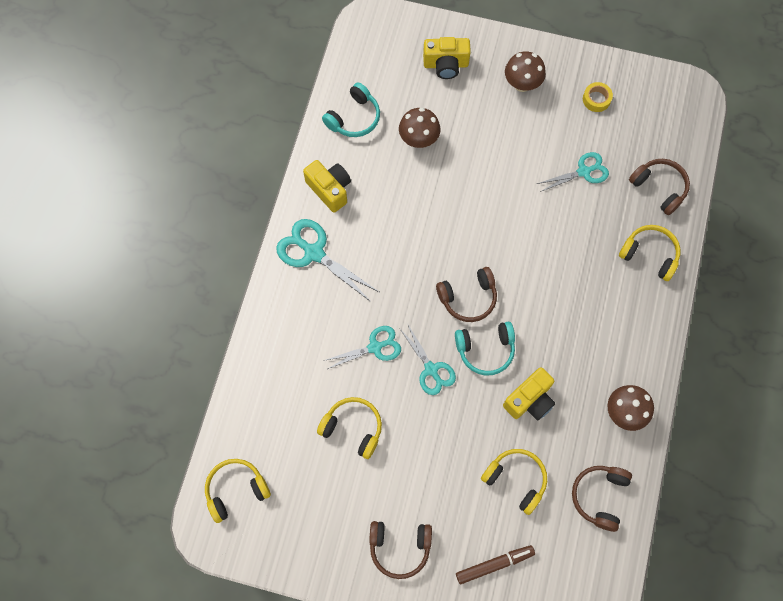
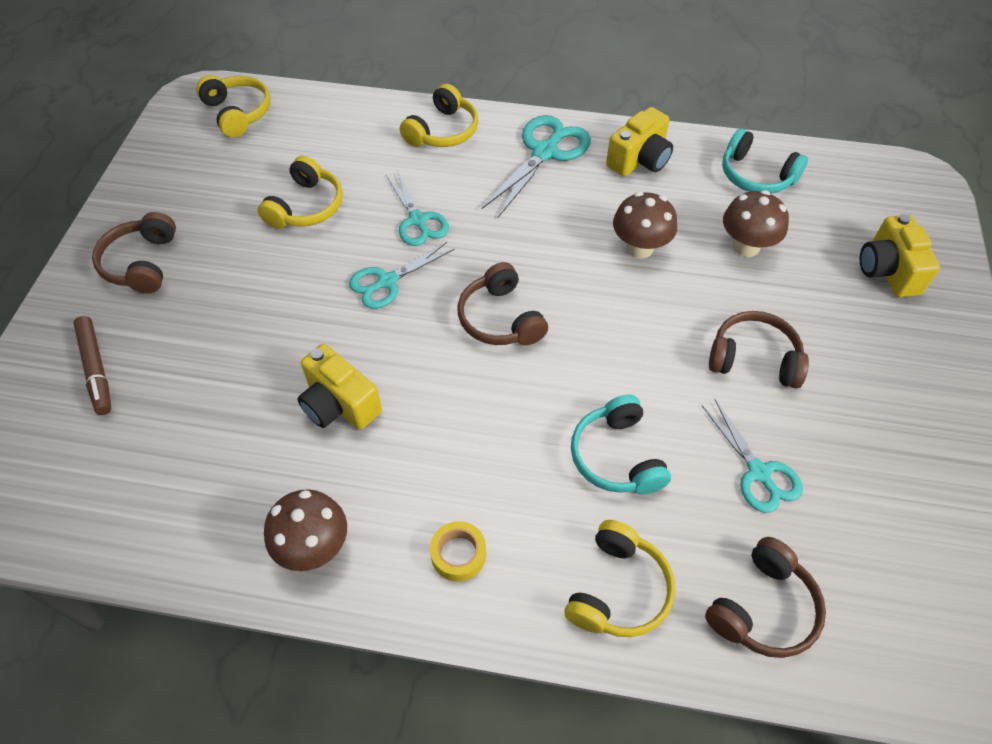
camera: 85 degrees right, 15 degrees down
(485, 350) = (419, 344): turquoise headphones -> turquoise headphones (616, 456)
(516, 480) = (216, 391): yellow headphones -> yellow headphones (443, 131)
(522, 84) = (897, 373): brown mushroom -> brown mushroom (639, 248)
(596, 99) = (914, 491): yellow tape -> yellow tape (458, 554)
(599, 496) = (174, 509): brown headphones -> brown headphones (754, 359)

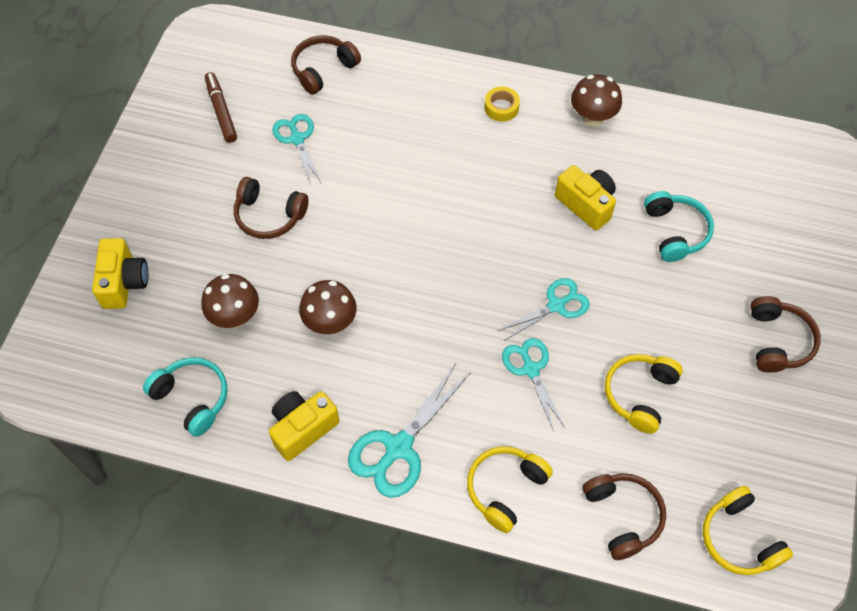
camera: 175 degrees left, 5 degrees up
(96, 369) = (779, 245): brown marker -> brown marker (221, 111)
(500, 318) = (461, 263): brown headphones -> brown headphones (622, 516)
(616, 456) = (390, 155): turquoise headphones -> turquoise headphones (675, 232)
(618, 590) = (406, 84): yellow headphones -> none

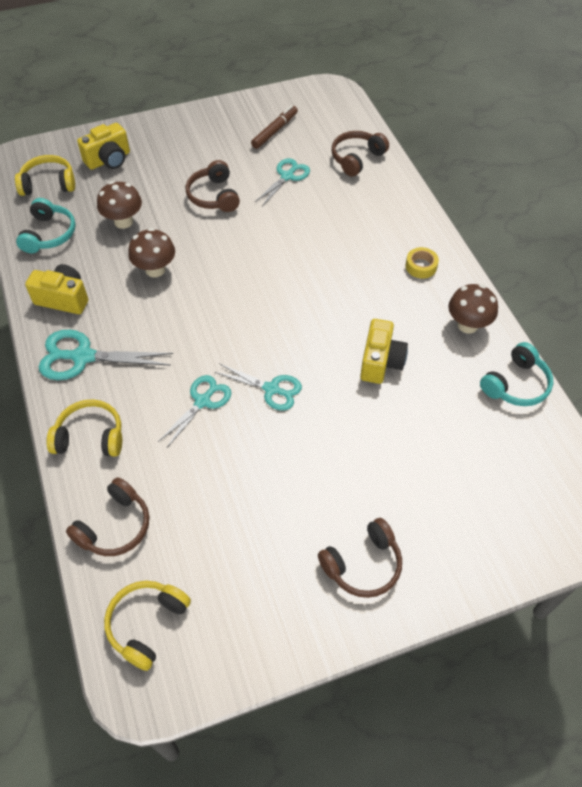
camera: 55 degrees right, 5 degrees down
(323, 69) = (357, 158): brown headphones -> brown headphones turned 60 degrees counterclockwise
(639, 394) = (232, 484): yellow headphones -> yellow headphones (48, 184)
(675, 232) = (408, 434): turquoise headphones -> turquoise headphones (516, 384)

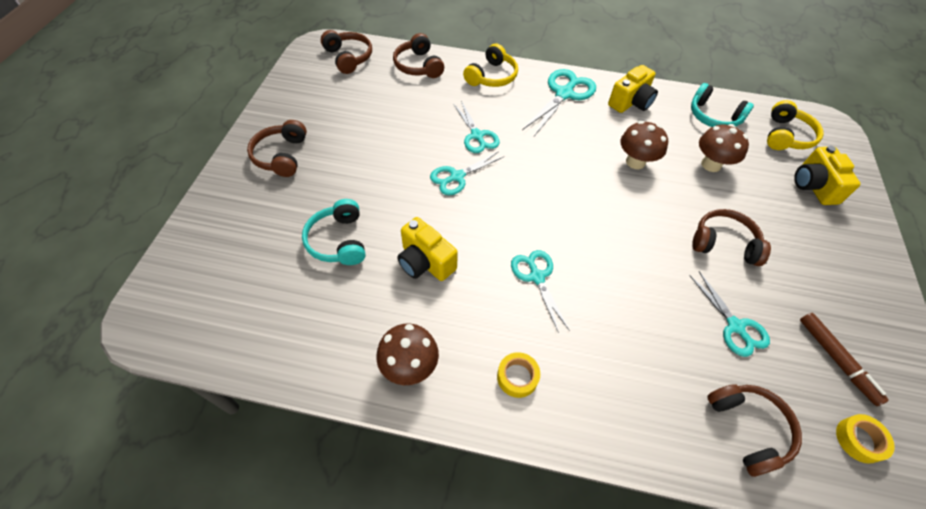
camera: 120 degrees right, 0 degrees up
(147, 624) = (348, 58): yellow headphones -> brown headphones
(323, 118) = (859, 440): none -> yellow tape
(334, 287) = (536, 277): none -> turquoise scissors
(516, 384) = (311, 358): turquoise headphones -> turquoise headphones (338, 241)

